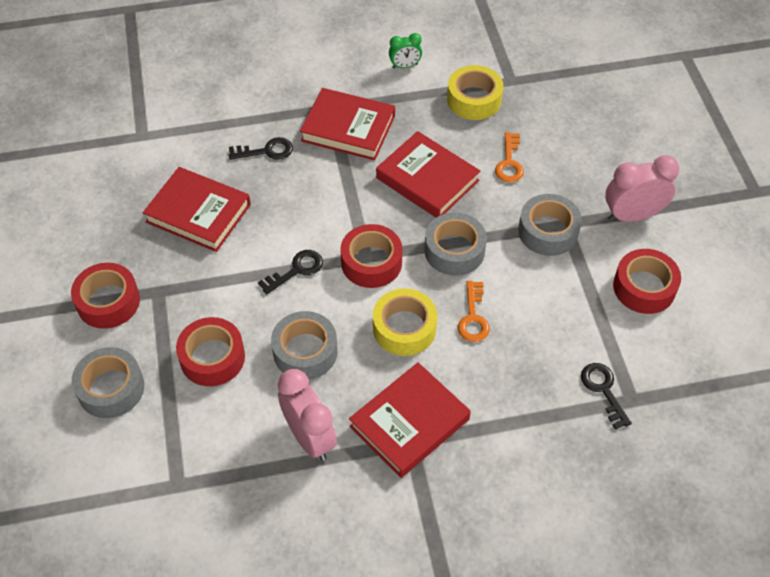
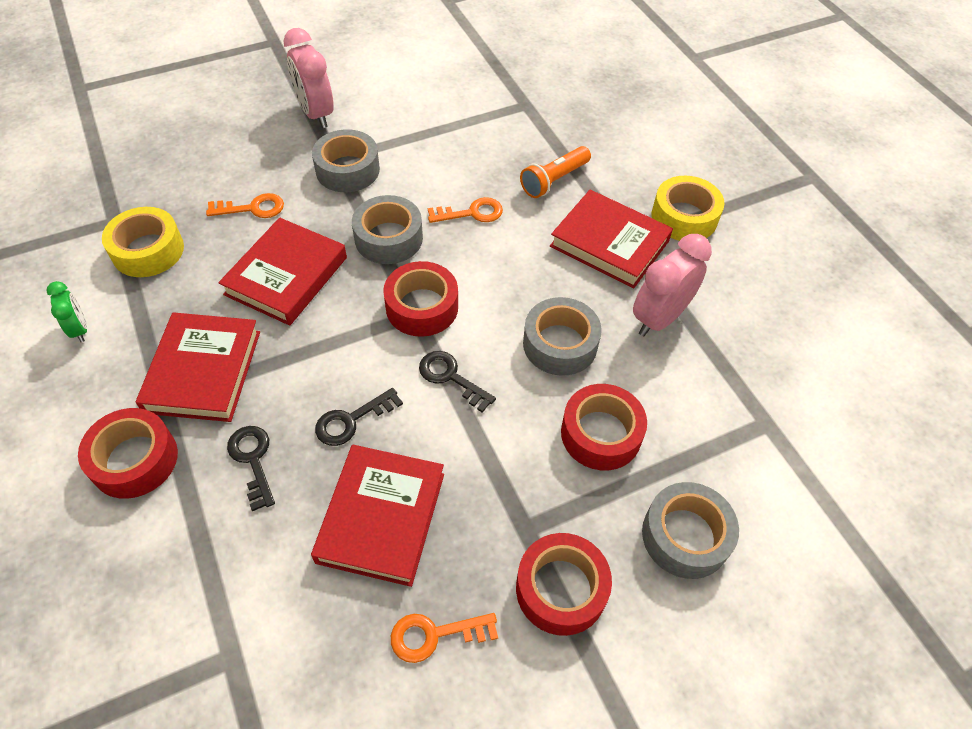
camera: 105 degrees left, 0 degrees up
(110, 229) = (434, 635): none -> orange key
(404, 328) = (502, 264): yellow tape -> yellow tape (684, 217)
(506, 397) = (554, 180): none -> orange flashlight
(603, 390) = (522, 121): black key -> black key (351, 420)
(644, 287) = (403, 103): red tape -> red tape (134, 460)

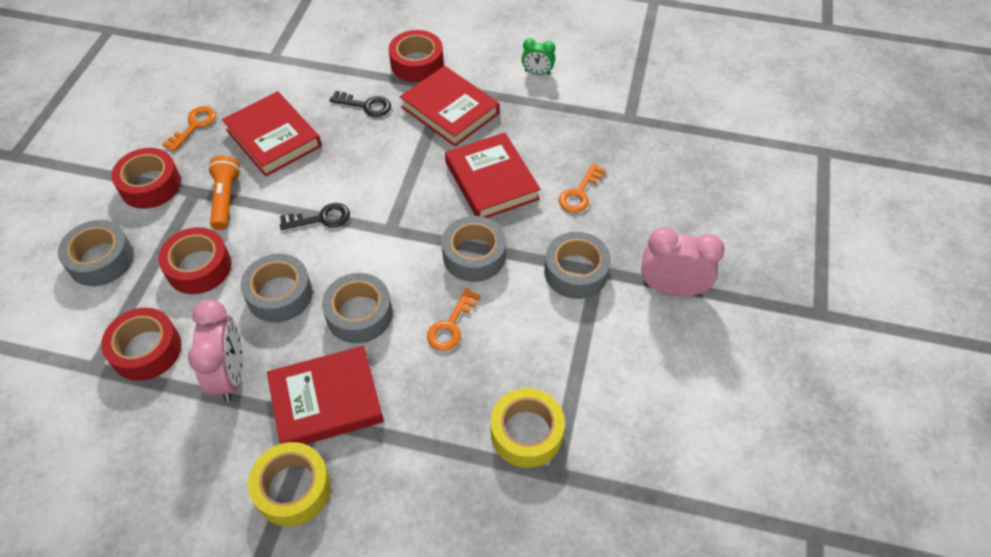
camera: 130 degrees right, 0 degrees up
(148, 250) = (582, 124): yellow tape -> yellow tape (526, 433)
(351, 420) = (345, 156): black key -> none
(422, 307) = (391, 237): red tape -> red tape (146, 350)
(520, 275) = (359, 314): none -> grey tape
(554, 180) = (432, 416): orange flashlight -> orange flashlight (226, 199)

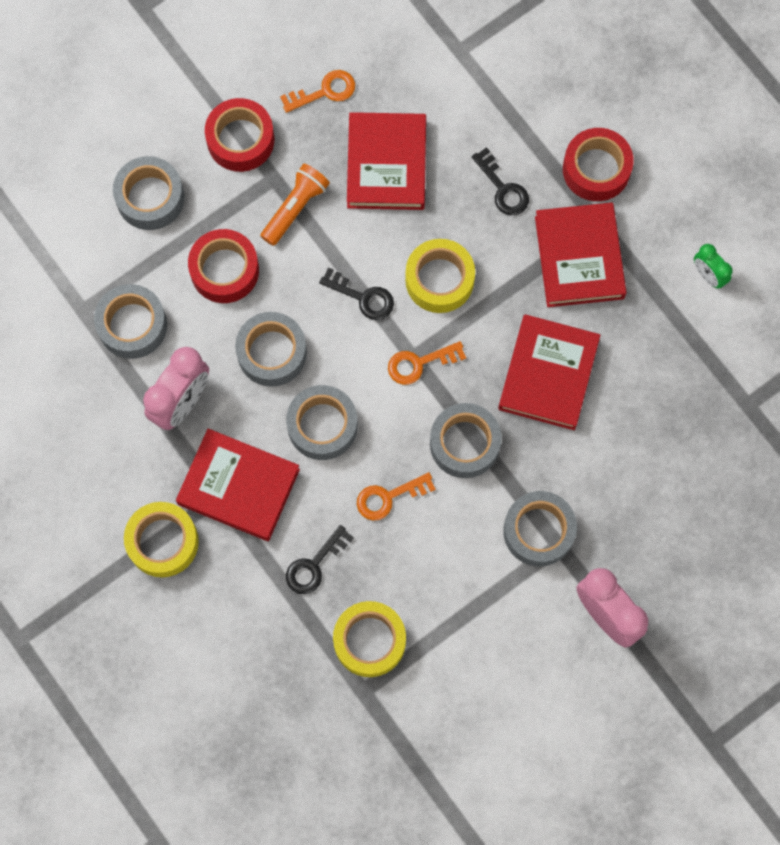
camera: 40 degrees right, 20 degrees up
(146, 350) = (132, 325): red tape -> grey tape
(368, 176) = (439, 280): none -> yellow tape
(435, 412) = (314, 565): none -> black key
(579, 193) = (617, 452): orange key -> orange key (419, 363)

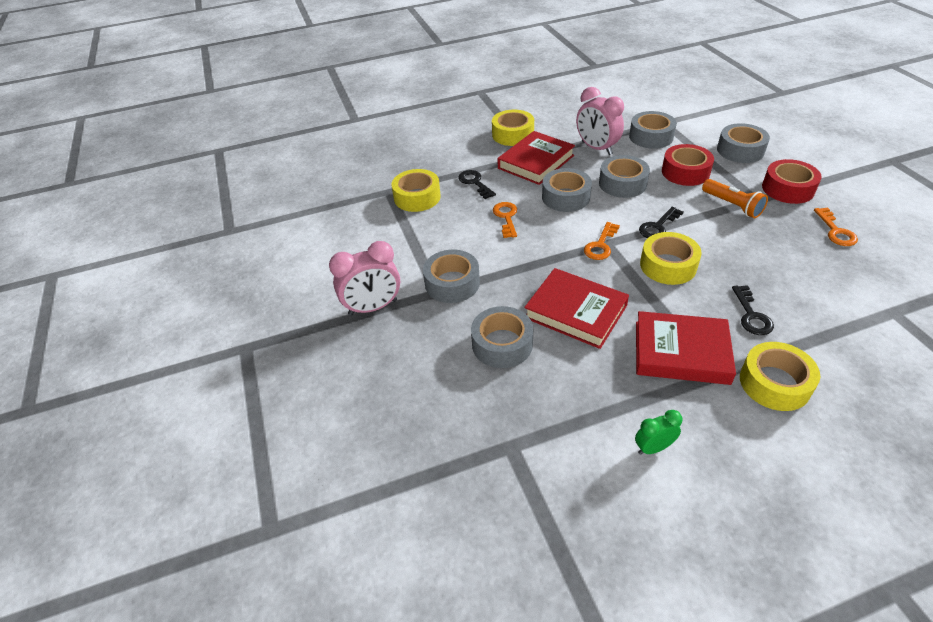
camera: 110 degrees right, 30 degrees down
(386, 164) = (772, 253): red book -> none
(419, 363) = (600, 245): orange key -> orange key turned 150 degrees counterclockwise
(464, 443) = (532, 257): grey tape -> grey tape (502, 344)
(503, 188) = (751, 315): black key -> black key turned 75 degrees counterclockwise
(596, 169) = (774, 383): red tape -> yellow tape

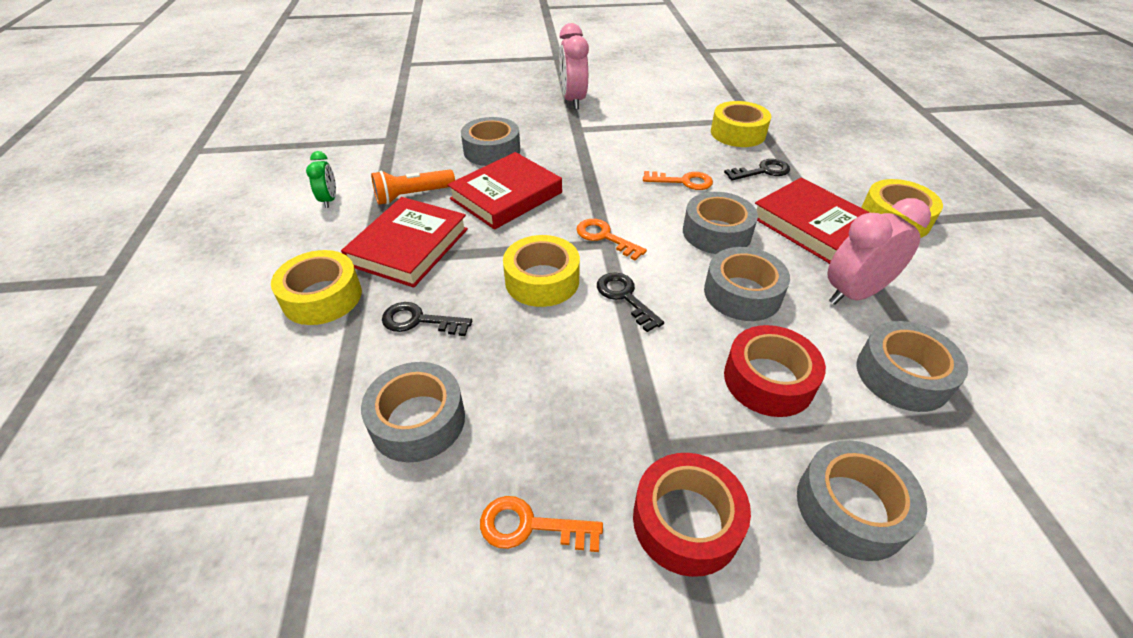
camera: 100 degrees right, 0 degrees up
(452, 283) = (585, 137): grey tape -> grey tape (418, 420)
(732, 205) = (652, 403): orange flashlight -> orange flashlight (413, 195)

